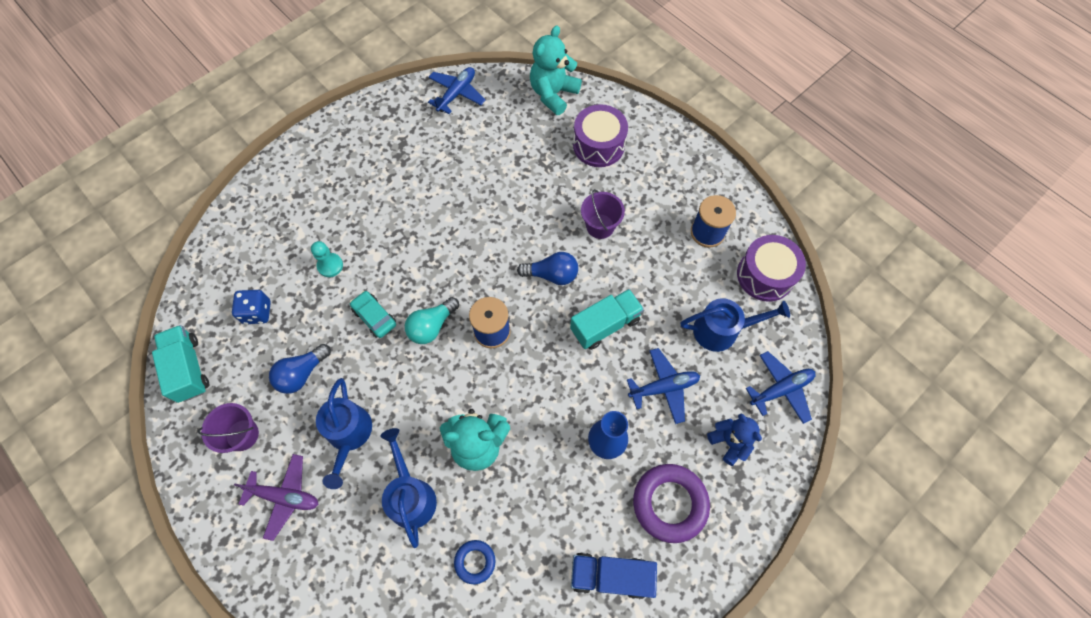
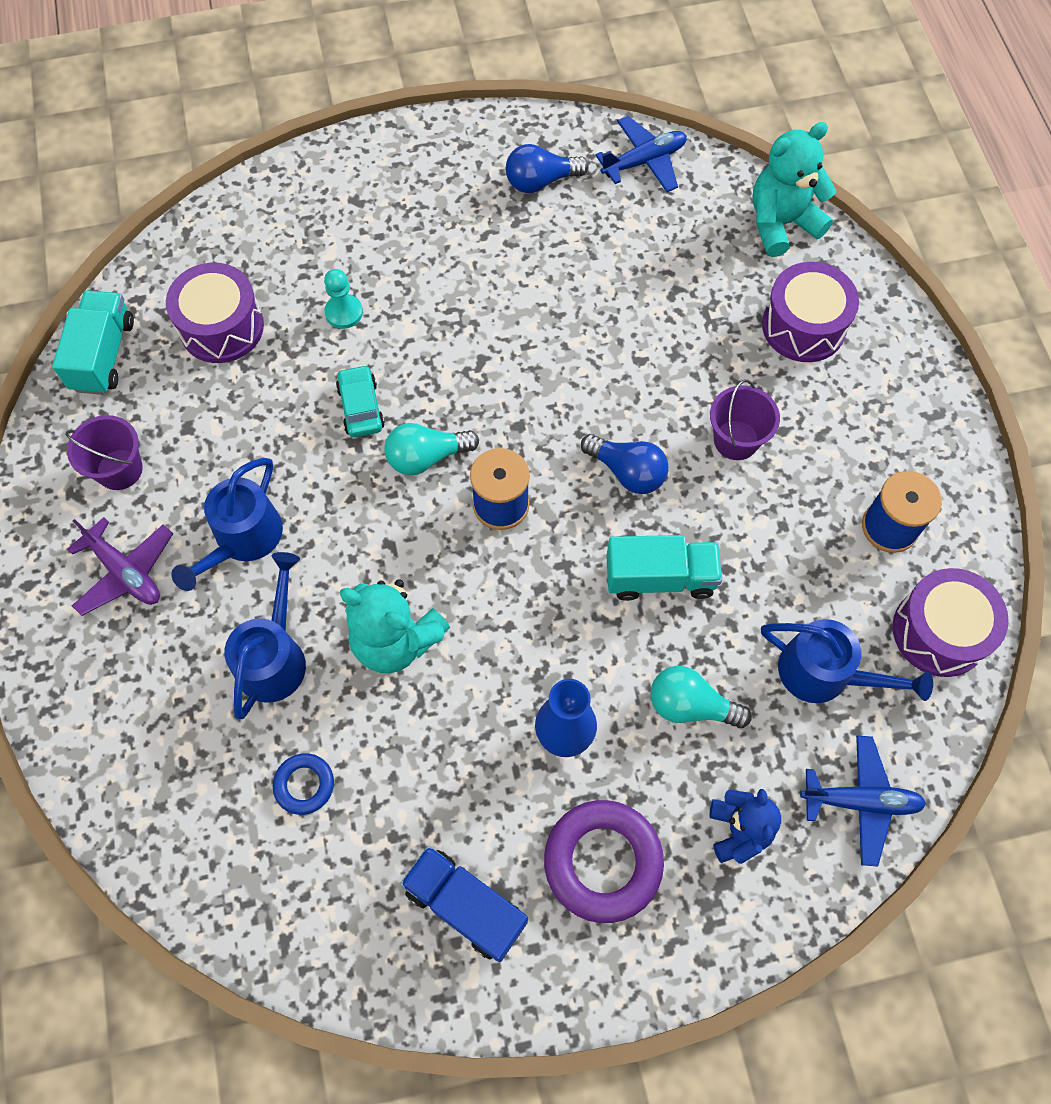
camera: 30 degrees right, 0 degrees up
(257, 312) = (222, 327): blue dice -> purple drum
(302, 374) = (231, 432): blue light bulb -> blue light bulb (540, 181)
(664, 387) = (690, 705): blue plane -> turquoise light bulb

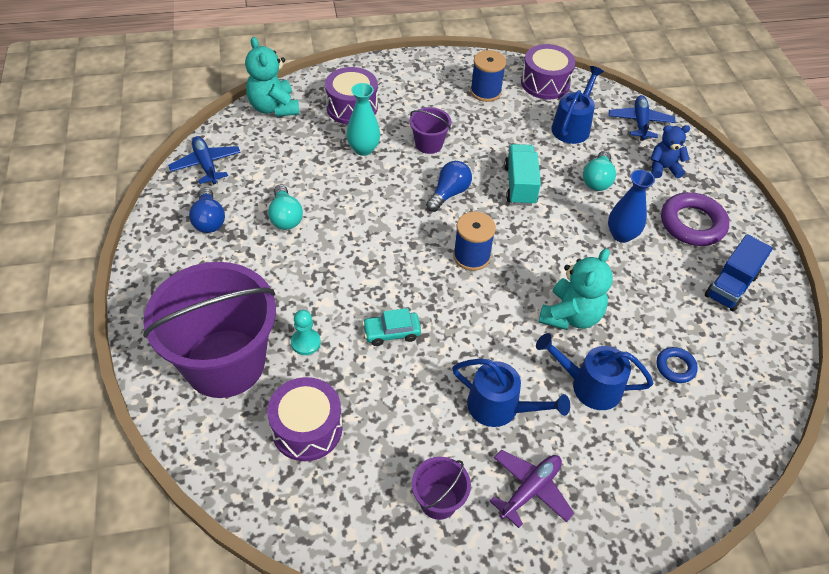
camera: 90 degrees left, 15 degrees down
(103, 355) = (323, 523): turquoise truck -> none
(313, 234) = (225, 363): none -> purple bucket
(426, 457) = (434, 295): turquoise light bulb -> turquoise light bulb (285, 217)
(708, 349) = (363, 149): none -> turquoise vase

